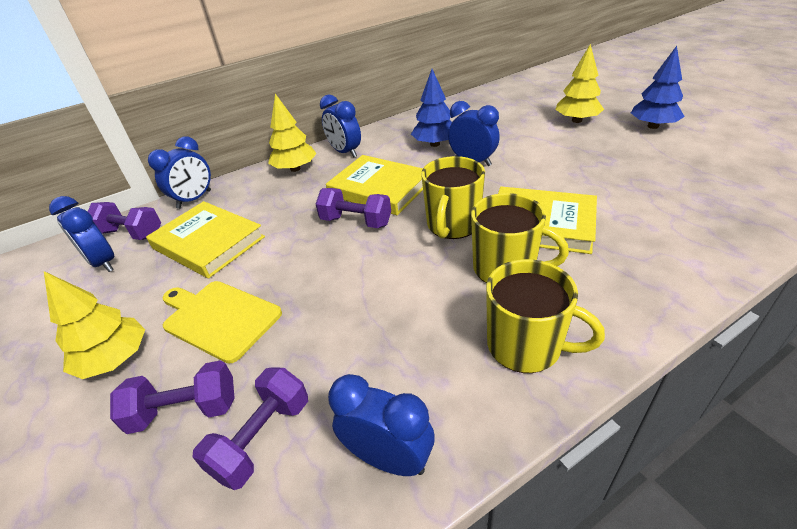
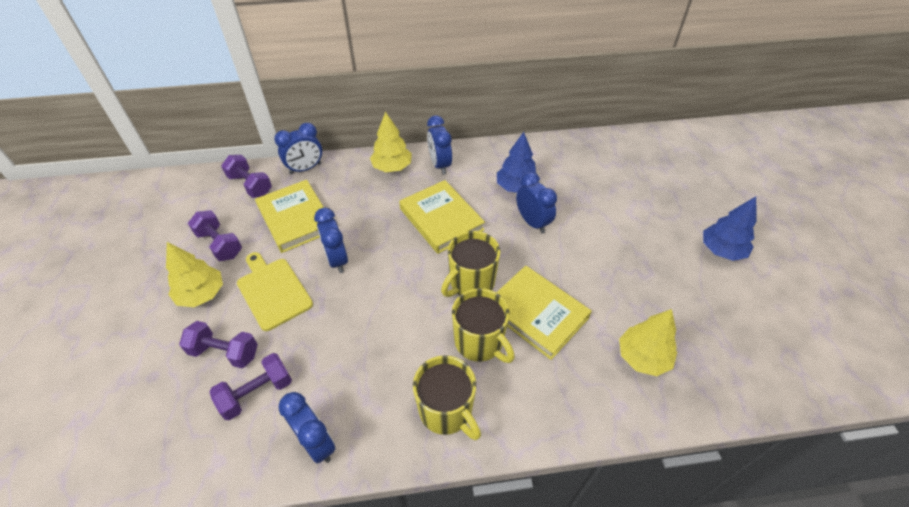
camera: 20 degrees right, 10 degrees up
(103, 263) = (223, 206): blue clock -> blue clock (337, 259)
(356, 222) = (404, 246): purple dumbbell -> purple dumbbell (220, 244)
(577, 120) = (659, 212): yellow tree -> yellow tree (643, 357)

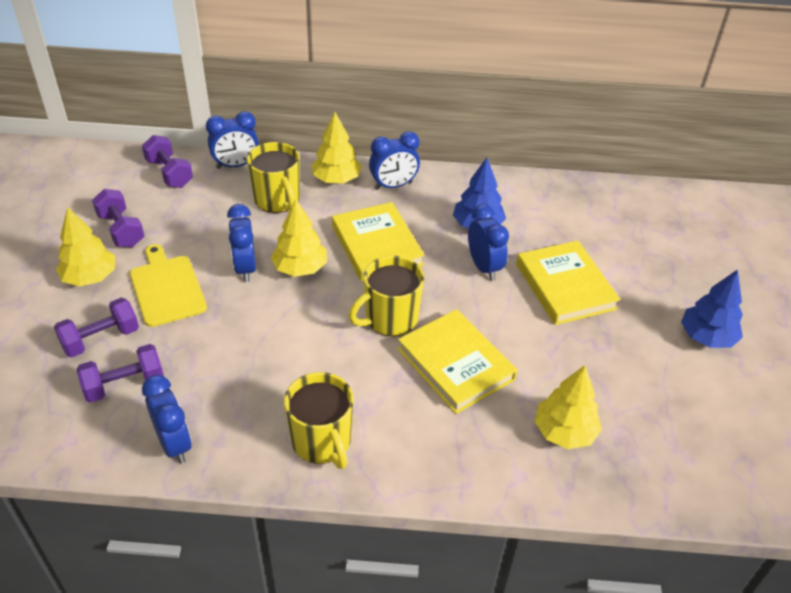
camera: 10 degrees right, 5 degrees down
(225, 352) = (101, 339): purple dumbbell -> purple dumbbell turned 60 degrees counterclockwise
(296, 218) = (211, 217): yellow book -> yellow book (565, 286)
(383, 251) = (300, 268): none -> yellow tree
(440, 165) = (393, 185): blue clock -> blue clock turned 105 degrees counterclockwise
(480, 342) = (380, 381): yellow mug -> yellow mug (277, 200)

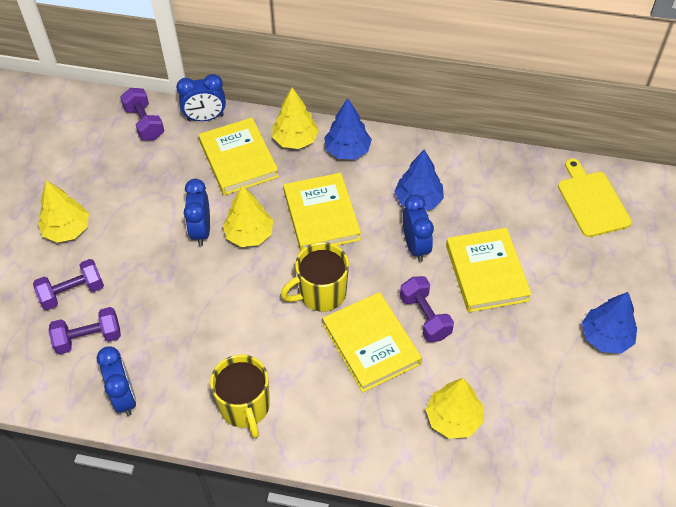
camera: 10 degrees right, 10 degrees up
(121, 230) = (97, 182): purple dumbbell -> purple dumbbell (425, 317)
(166, 288) = (131, 246): yellow cutting board -> yellow cutting board (592, 201)
(277, 200) = (238, 159): yellow mug -> yellow book
(393, 185) = (347, 150): blue clock -> blue tree

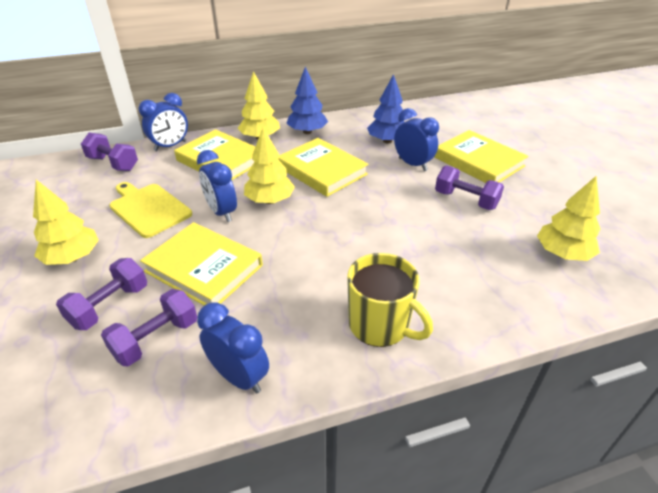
camera: 30 degrees left, 15 degrees down
(321, 293) = (369, 215): yellow mug -> none
(371, 344) = (444, 232): yellow book -> yellow book (204, 268)
(592, 201) = (499, 109): yellow cutting board -> yellow cutting board (148, 208)
(606, 337) = (595, 167): blue tree -> none

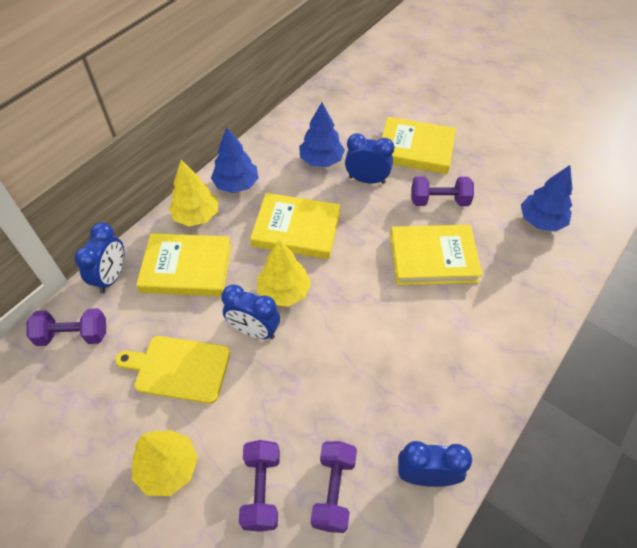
camera: 35 degrees left, 15 degrees up
(204, 268) = (301, 400): yellow book -> yellow book (433, 258)
(380, 325) = (478, 365): yellow mug -> none
(562, 254) = (541, 221): yellow tree -> blue tree

